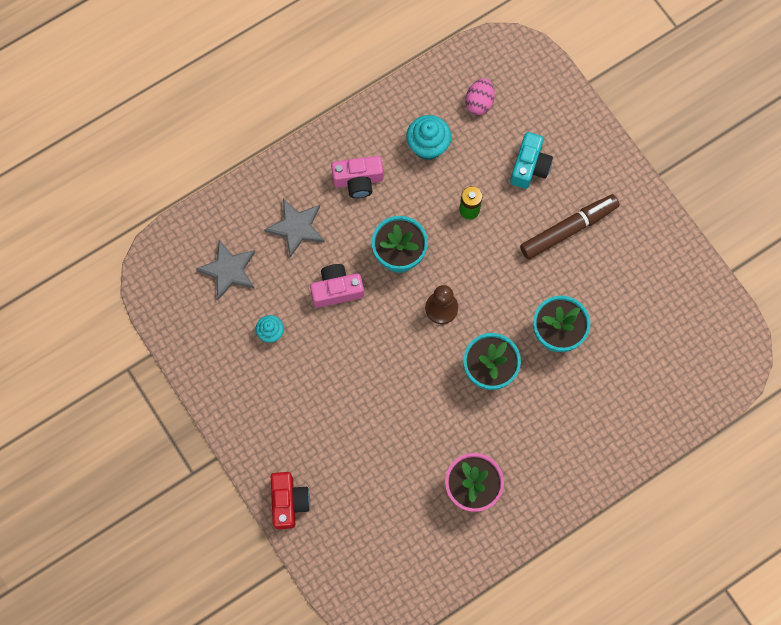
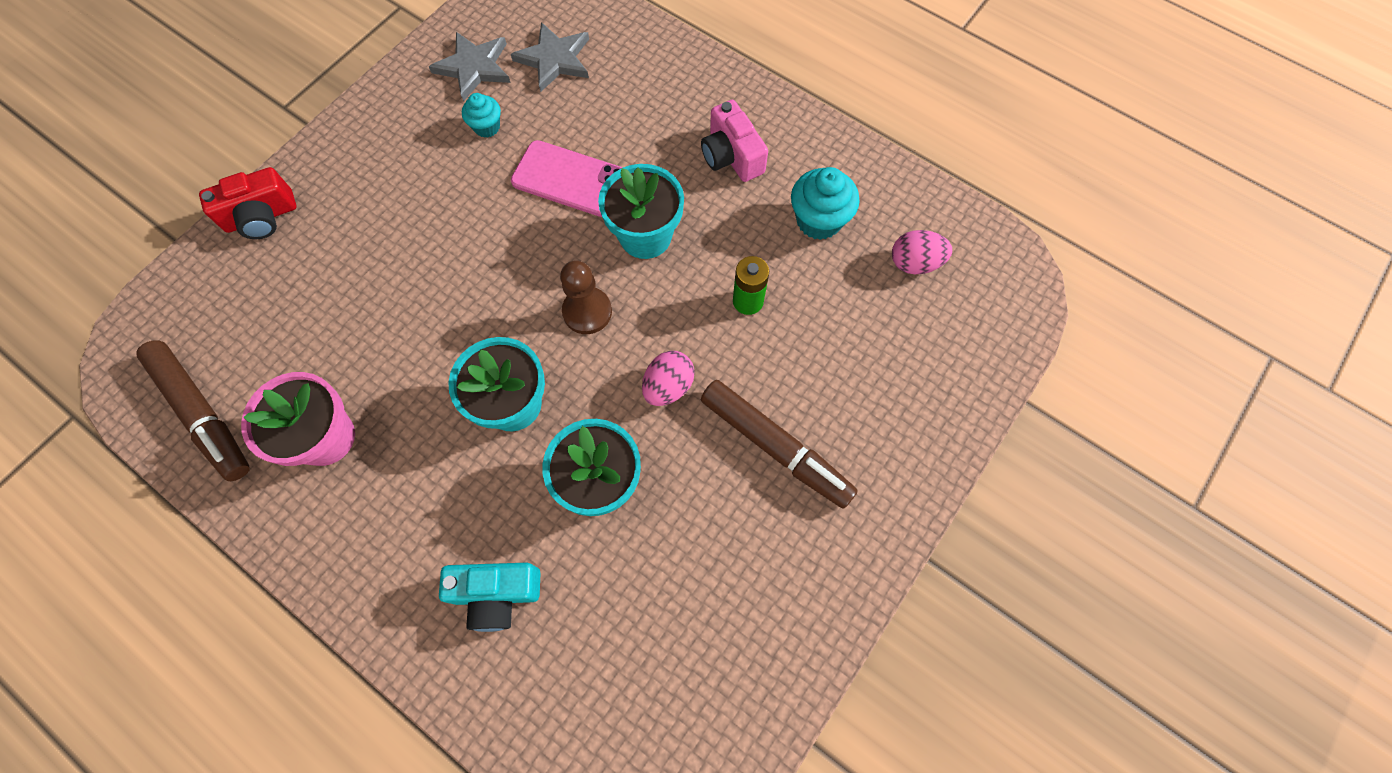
camera: 70 degrees right, 5 degrees down
(296, 227) = (638, 110): grey star -> grey star (474, 67)
(336, 290) = (569, 179): pink camera -> pink phone
(428, 562) = (202, 414): none -> brown marker
(509, 276) = (668, 386): none -> pink egg
(529, 166) = (850, 360): turquoise camera -> turquoise camera (496, 594)

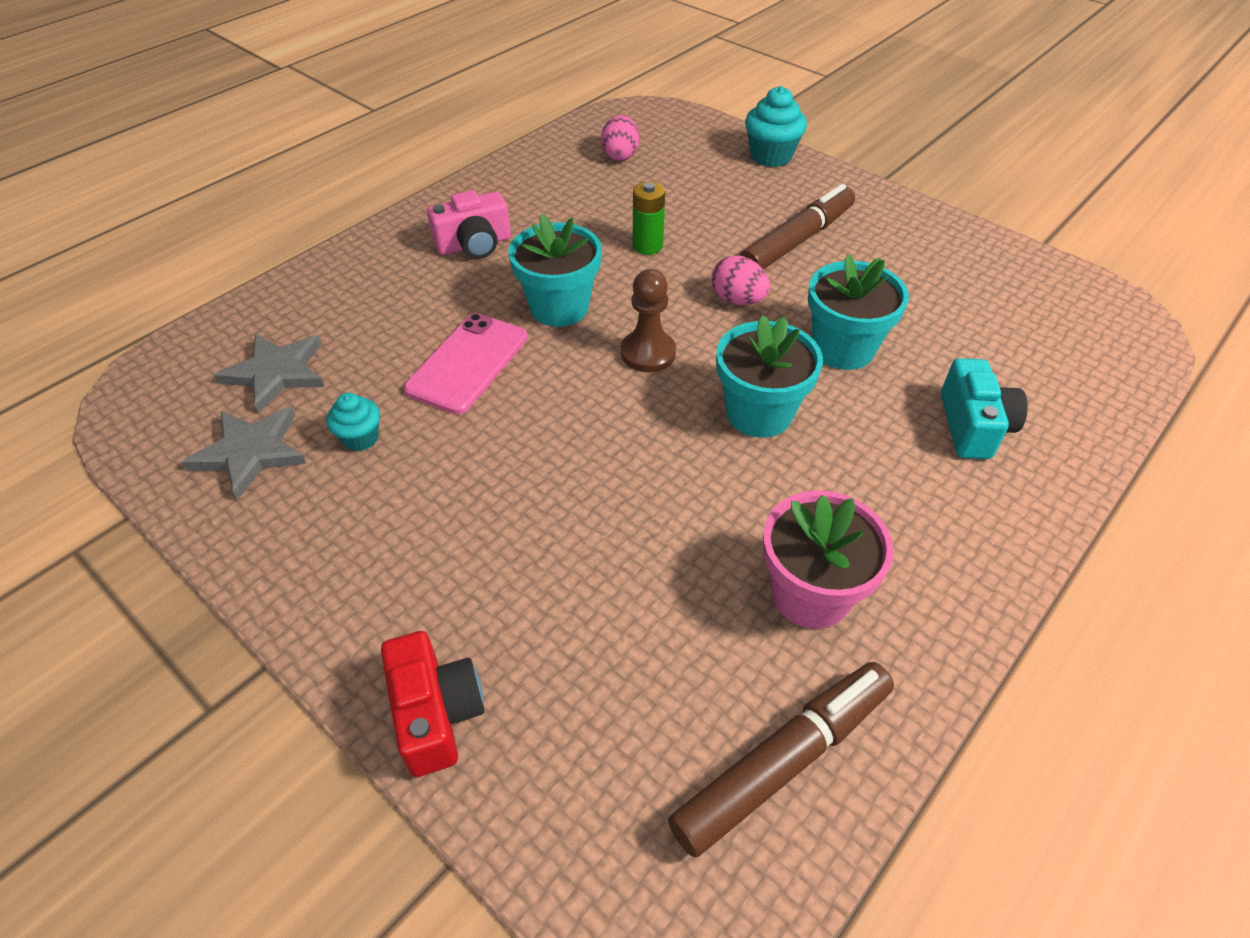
camera: 85 degrees left, 20 degrees down
(818, 220) = (565, 199): turquoise cupcake -> turquoise cupcake (771, 156)

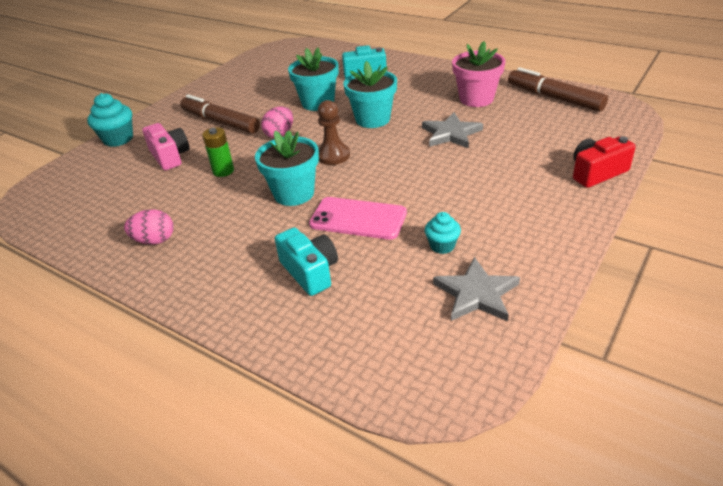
camera: 95 degrees left, 10 degrees down
(276, 373) = (393, 310): grey star -> grey star (451, 133)
(386, 313) = (310, 272): none -> turquoise camera
(474, 245) = (218, 248): pink camera -> pink camera (170, 156)
(620, 155) = (97, 200): pink egg -> pink egg (155, 240)

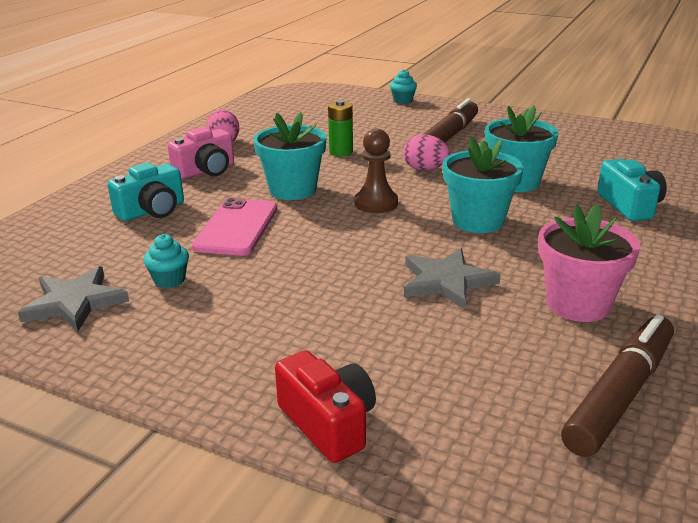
camera: 80 degrees right, 10 degrees down
(118, 139) = (403, 101): turquoise cupcake -> turquoise cupcake, size x0.61
(170, 156) = (370, 126): pink camera -> pink camera (206, 171)

